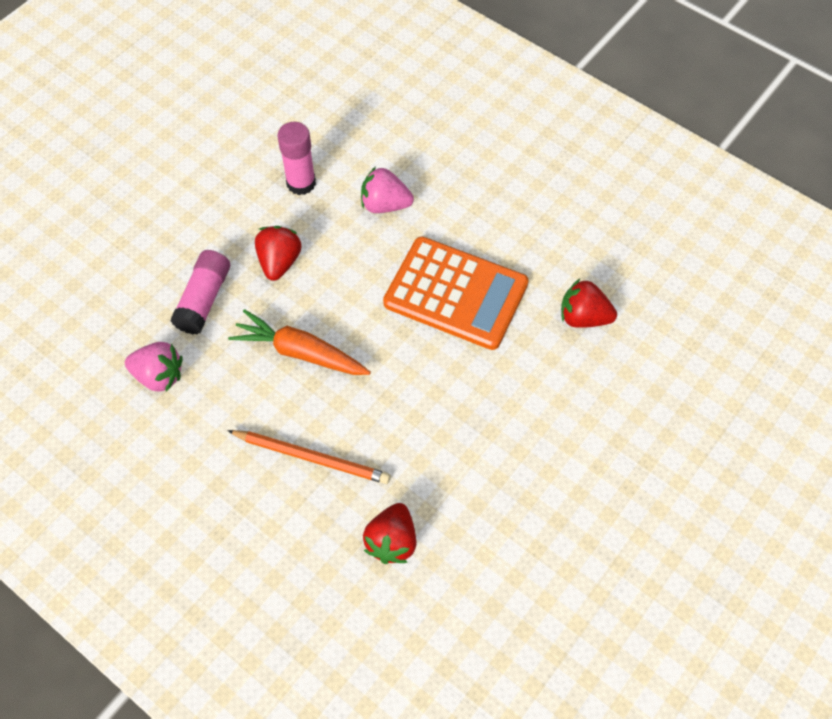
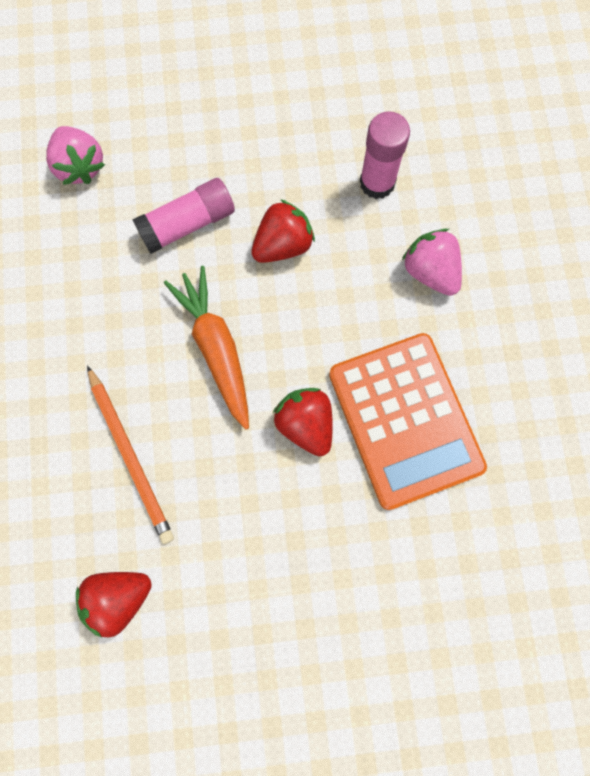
camera: 45 degrees right, 15 degrees up
(159, 376) = (86, 262): pink strawberry -> pink strawberry (80, 166)
(583, 317) = (500, 558): red strawberry -> red strawberry (305, 424)

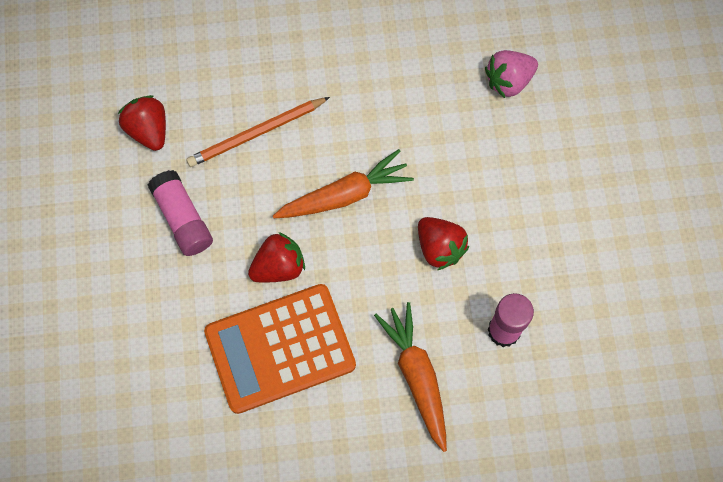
camera: 90 degrees right, 5 degrees down
(188, 224) = (457, 169): pink glue stick -> pink glue stick (183, 219)
(430, 271) = (416, 376): pink strawberry -> orange carrot

